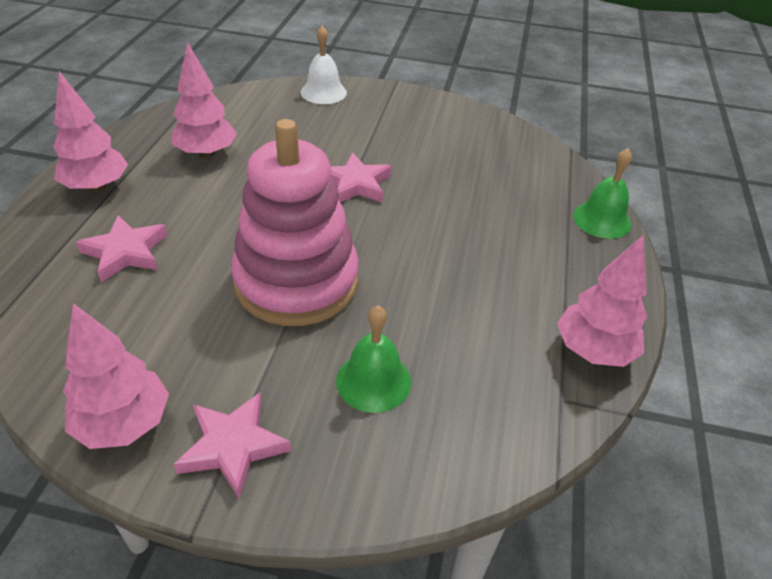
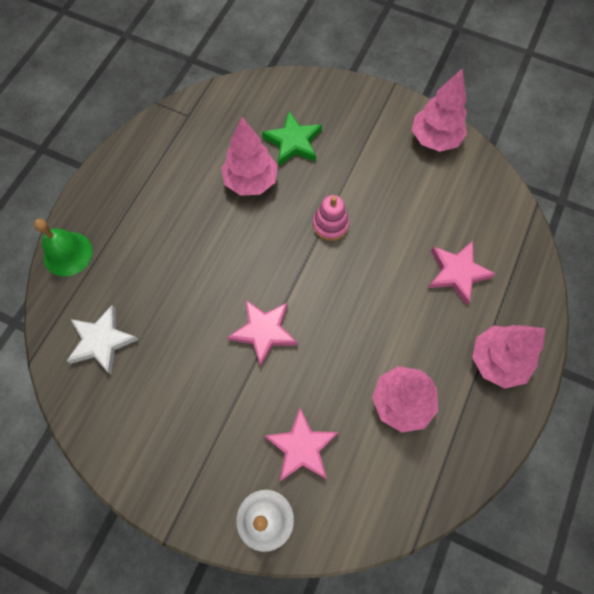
camera: 165 degrees left, 25 degrees up
(233, 446) = (376, 118): pink star -> pink star (301, 447)
(296, 281) = (330, 225): pink stacking toy -> pink stacking toy, size x0.40
(373, 381) = (293, 142): green bell -> green star
(515, 164) = (102, 341): none -> white star
(593, 351) = (151, 141): pink tree -> pink tree (251, 181)

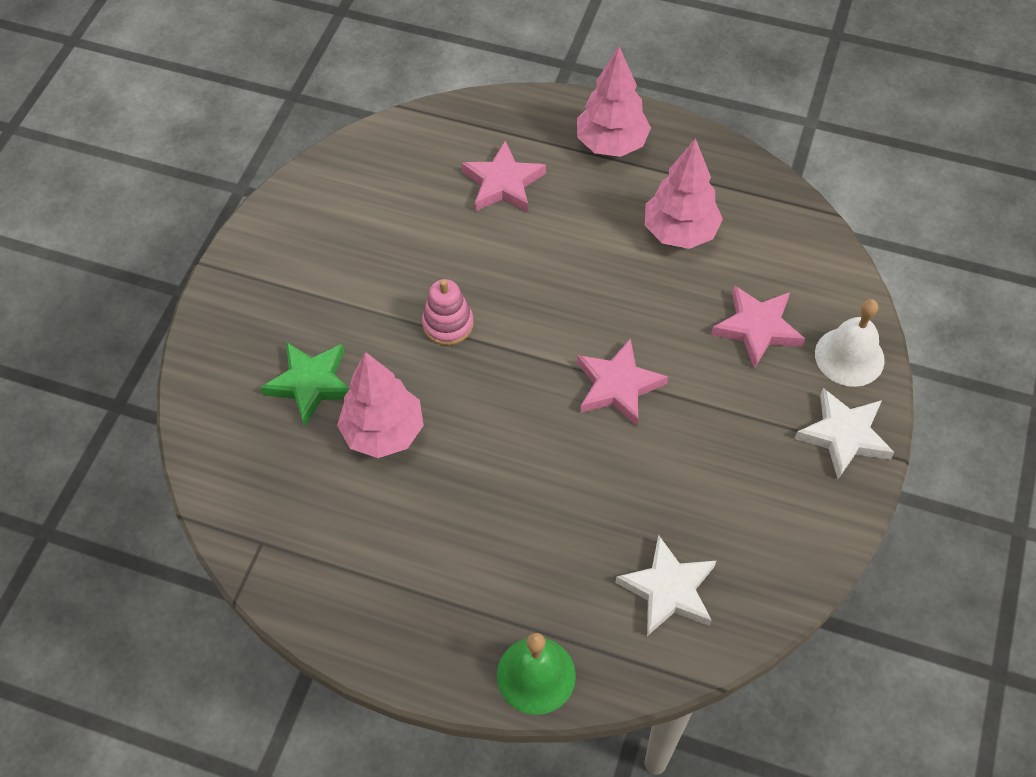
camera: 95 degrees left, 10 degrees down
(194, 496) = (844, 435): none -> white star
(435, 139) = (299, 211): pink tree -> none

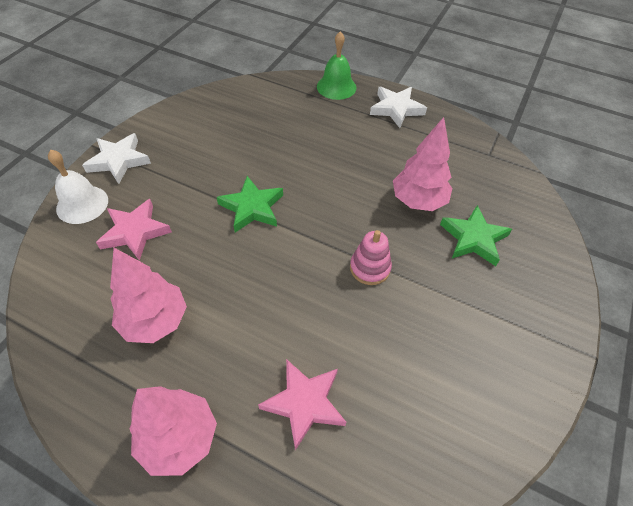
camera: 175 degrees left, 5 degrees down
(618, 386) = (252, 207): pink star -> green star
(668, 590) = (258, 107): white star -> white star (396, 109)

